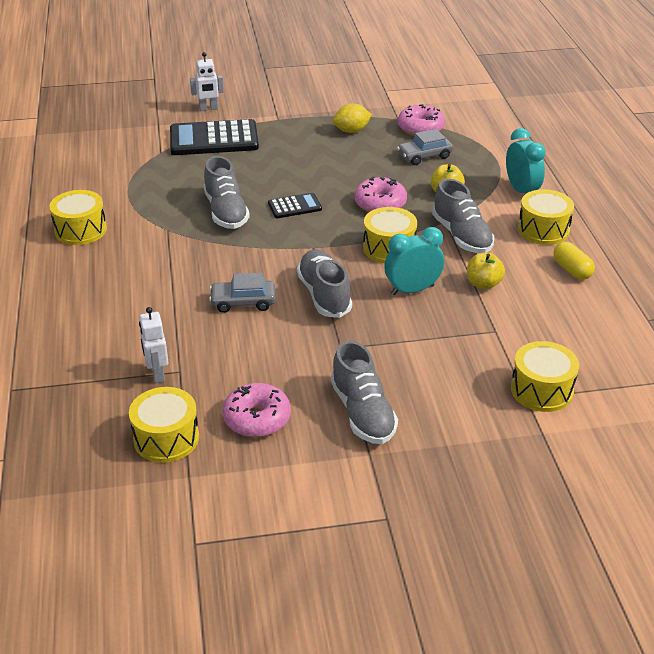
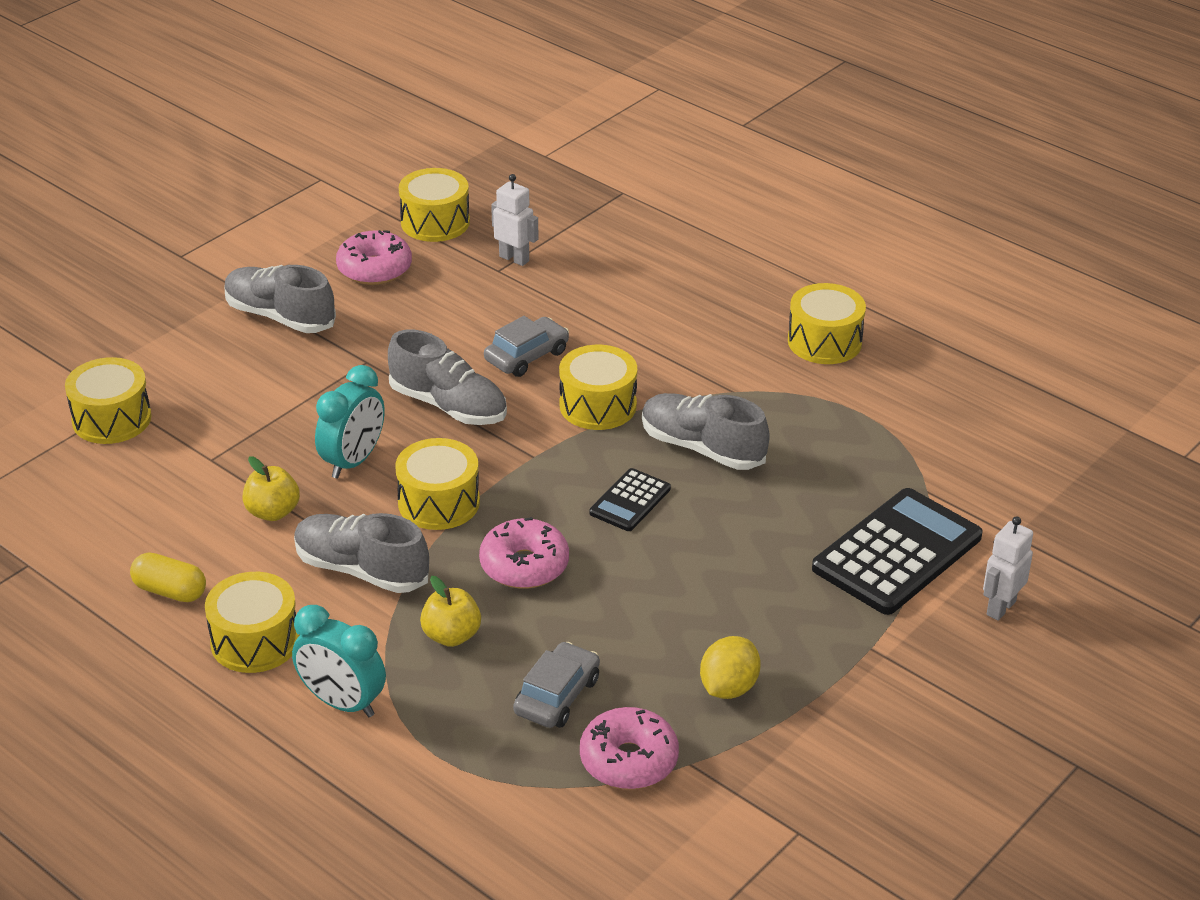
camera: 140 degrees right, 0 degrees up
(245, 256) = (598, 405): none -> yellow drum

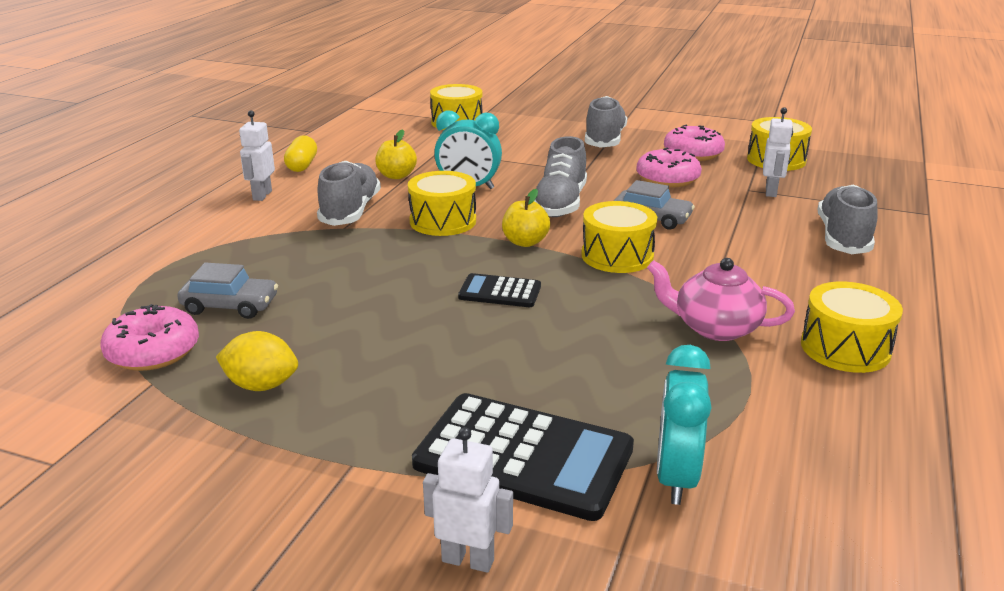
camera: 70 degrees right, 10 degrees down
(255, 641) = (262, 195): yellow drum -> white robot
(342, 703) = (205, 231): turquoise clock -> turquoise clock (675, 477)
(451, 636) = (290, 253): yellow apple -> yellow apple (525, 242)
(524, 565) = (387, 264): pink donut -> pink donut (667, 179)
(702, 448) = (603, 312): grey shoe -> grey shoe (843, 238)
(761, 395) = (714, 327): none -> pink teapot

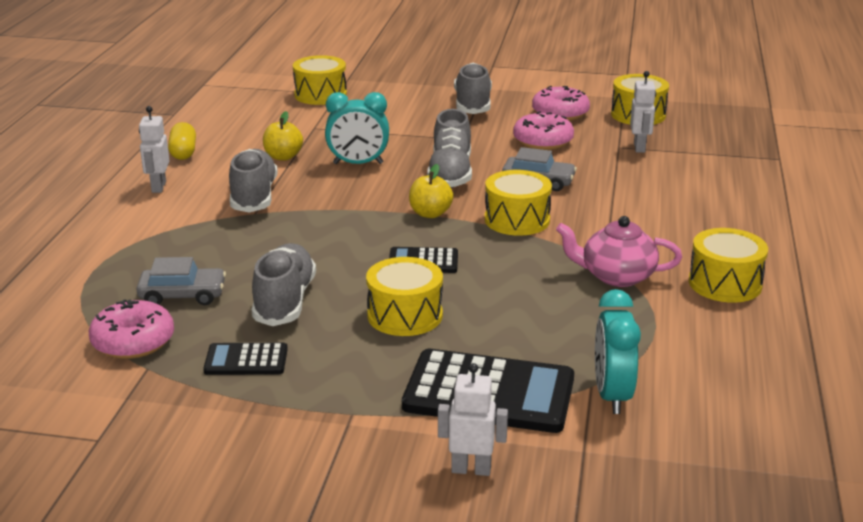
camera: 10 degrees left, 0 degrees up
(261, 385) = (246, 360): yellow lemon -> black calculator
(443, 221) = (346, 199): yellow drum -> yellow drum (405, 315)
(843, 238) = (709, 187): grey shoe -> grey shoe (285, 301)

